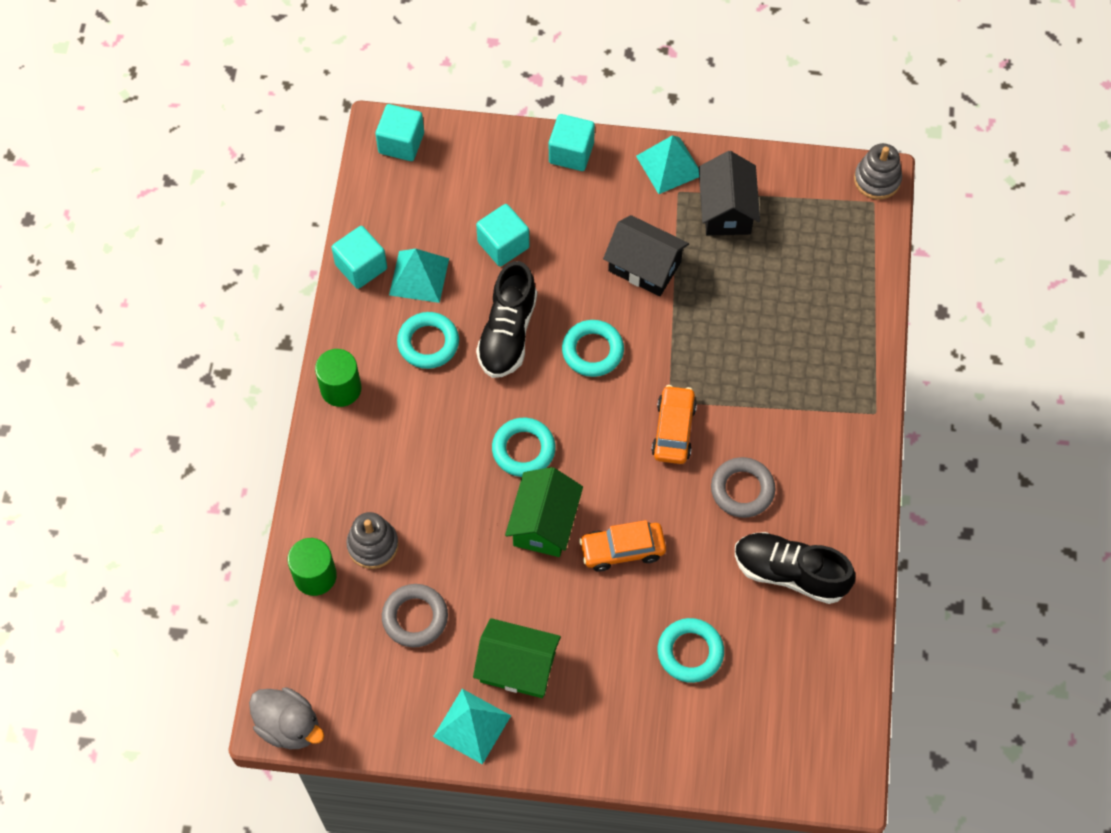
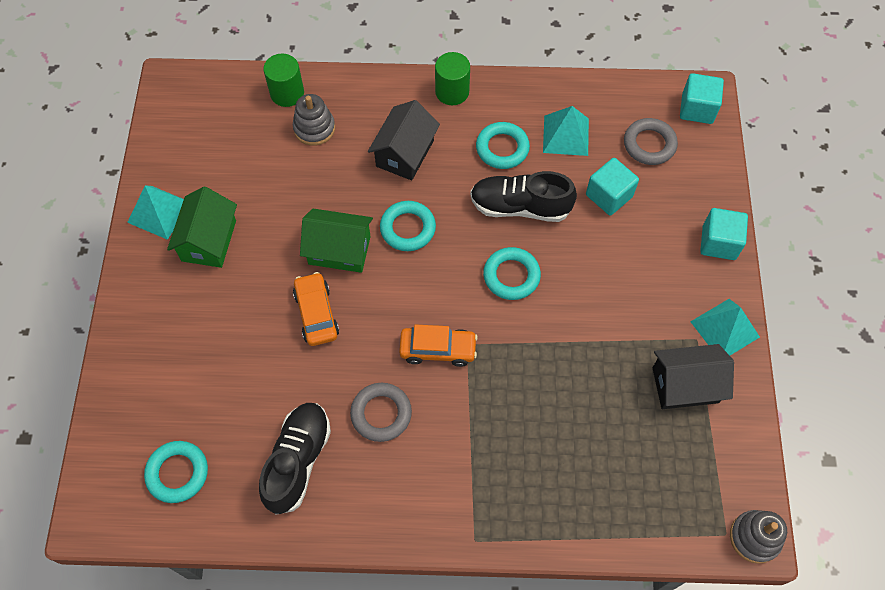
camera: 85 degrees right, 0 degrees up
(289, 726) = (165, 91): grey duck -> none
(361, 267) = (568, 93): turquoise cube -> none
(415, 617) = (252, 163): grey ring -> grey ring (649, 144)
(644, 266) = (607, 314): black house -> black house (405, 153)
(690, 652) = (220, 376): turquoise ring -> turquoise ring (177, 473)

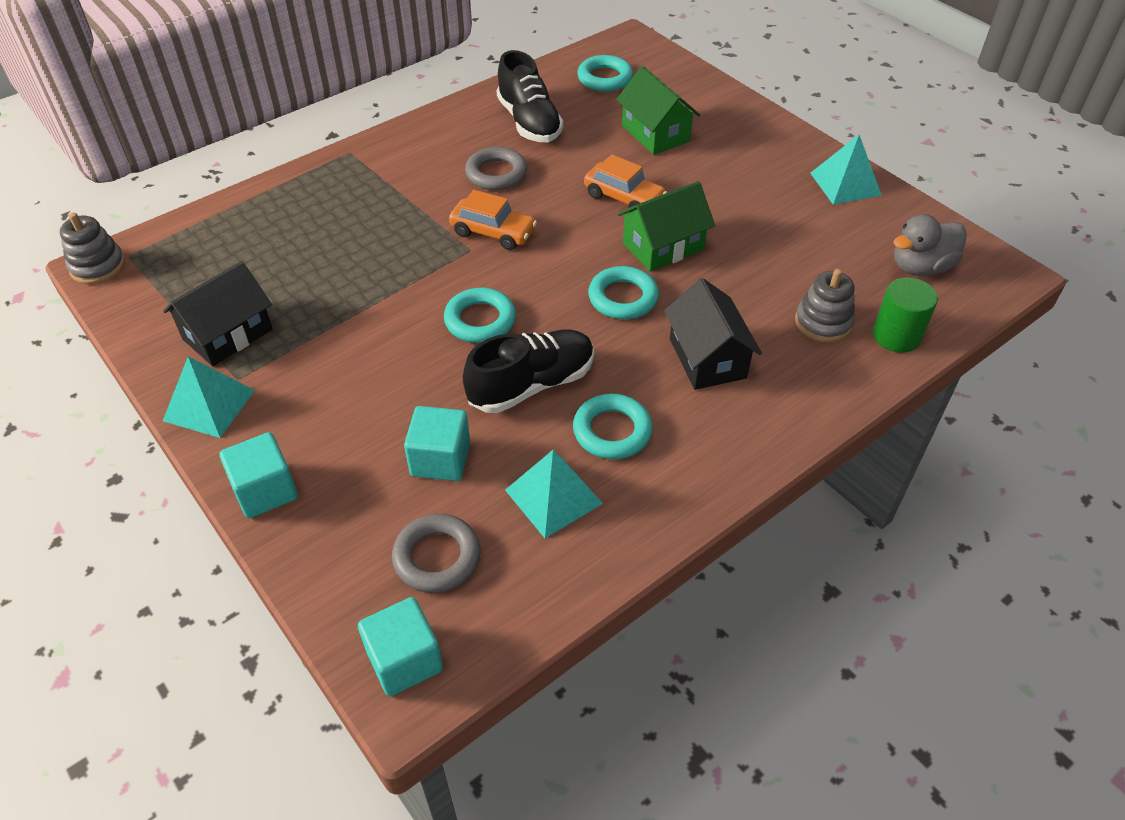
camera: 140 degrees right, 15 degrees down
(209, 240) = (777, 190): green house -> green house (655, 133)
(210, 121) = (920, 267): none -> grey duck
(438, 349) = (493, 232): orange car -> orange car turned 120 degrees counterclockwise
(452, 92) = (738, 456): green cylinder -> none

